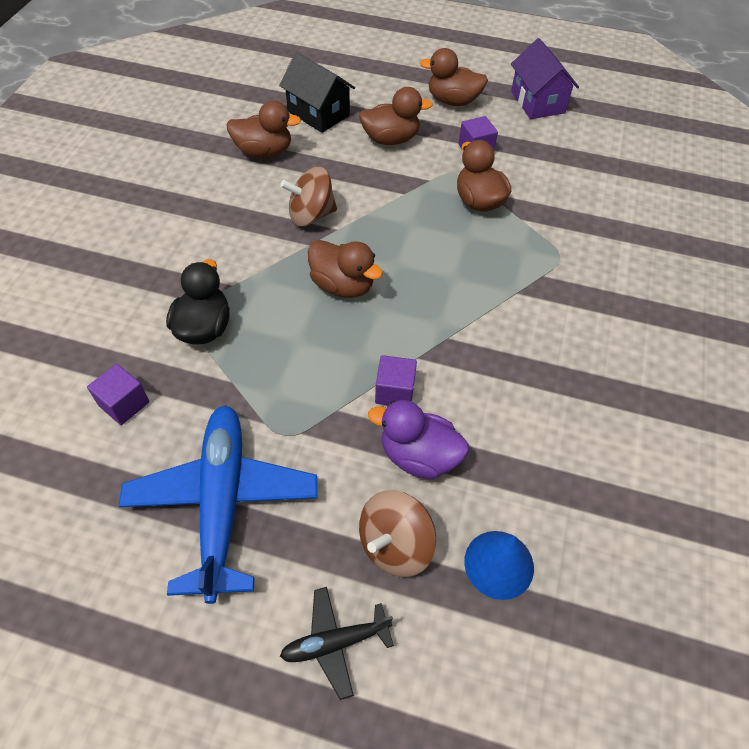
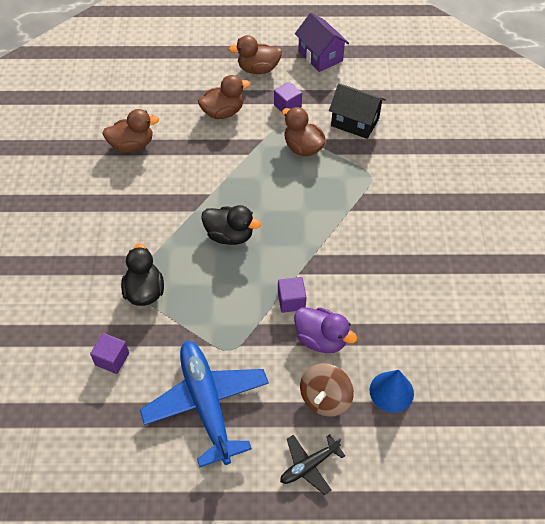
camera: 15 degrees left, 0 degrees up
(311, 215) = (187, 188): brown spinning top -> none
(318, 113) = (161, 103): black house -> black house (355, 122)
(343, 285) = (229, 235): brown duck -> black duck
(418, 456) = (321, 339): purple duck -> purple duck turned 150 degrees counterclockwise

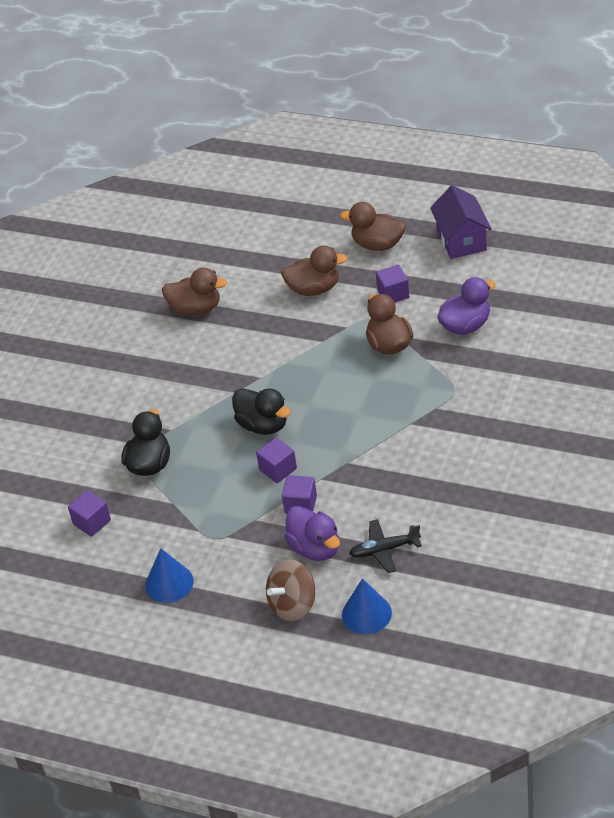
camera: 25 degrees right, 10 degrees down
(206, 403) = (169, 583): blue plane -> blue cone
(258, 273) = (278, 469): none -> purple cube
(309, 466) = (248, 661): black plane -> black plane (384, 550)
(355, 122) = (465, 326): black house -> purple duck

